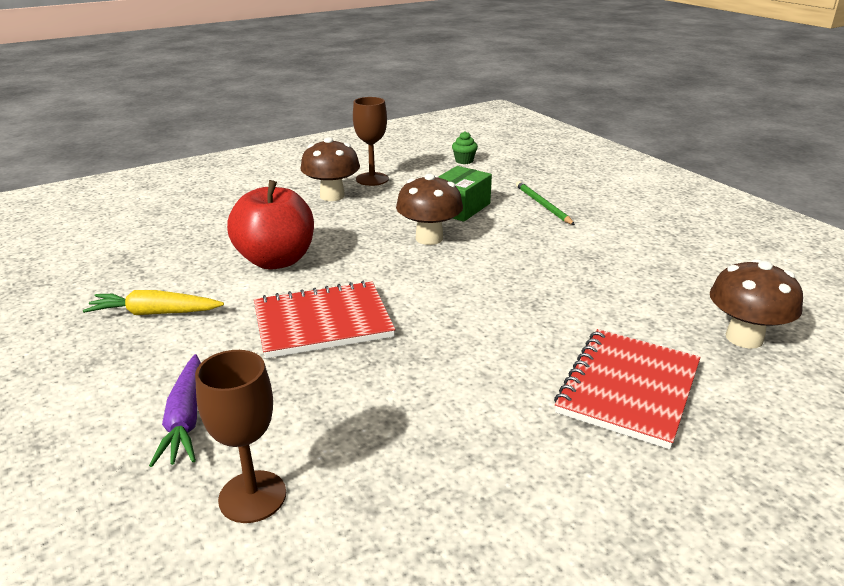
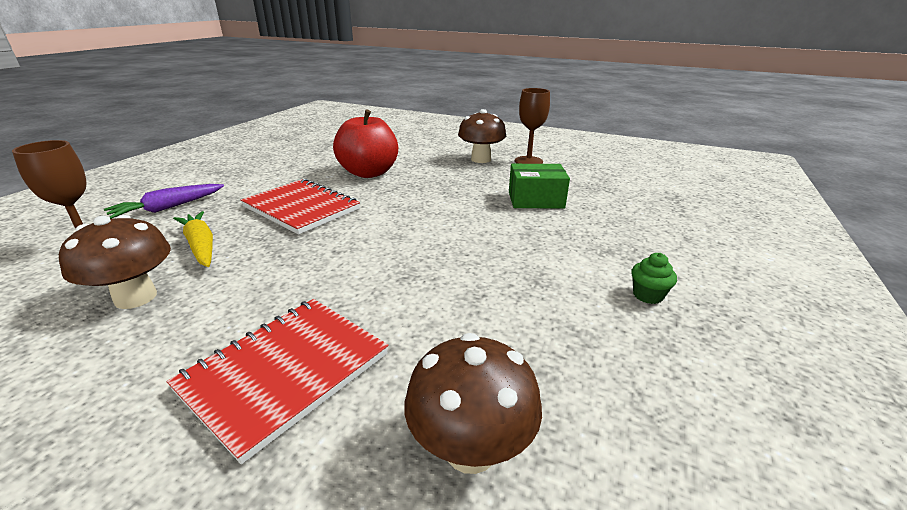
camera: 55 degrees right, 0 degrees up
(154, 313) = (276, 167): yellow carrot -> yellow carrot (201, 246)
(429, 238) = (464, 204): brown mushroom -> brown mushroom (136, 297)
(464, 161) = (625, 178): green cupcake -> green cupcake (647, 295)
(542, 205) = (605, 230): green pencil -> none
(628, 389) = (285, 372): red notebook -> red notebook turned 45 degrees counterclockwise

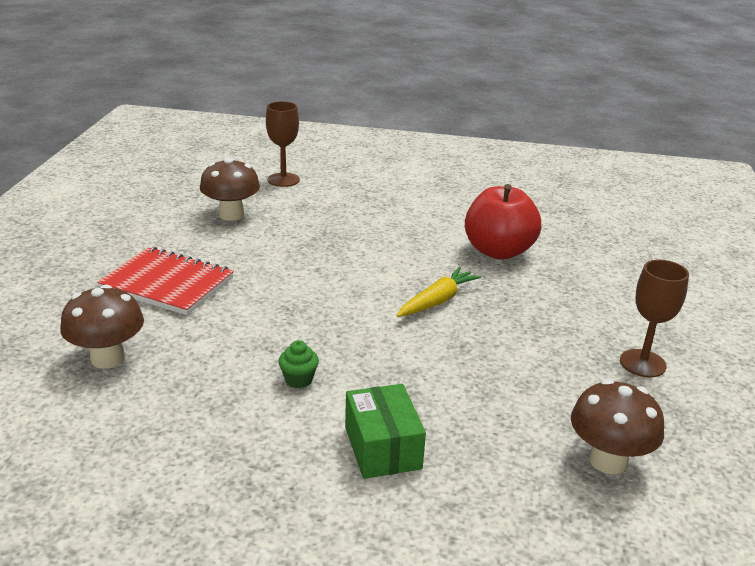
camera: 75 degrees right, 0 degrees up
(168, 208) = (357, 182): purple carrot -> none
(201, 246) = (302, 214): yellow carrot -> yellow carrot (437, 301)
(301, 208) = (388, 235): red notebook -> none
(481, 159) = (612, 321): brown mushroom -> brown mushroom (608, 460)
(535, 200) = (497, 374): green box -> green box (382, 447)
(647, 295) = (296, 451): green cupcake -> green cupcake (298, 379)

